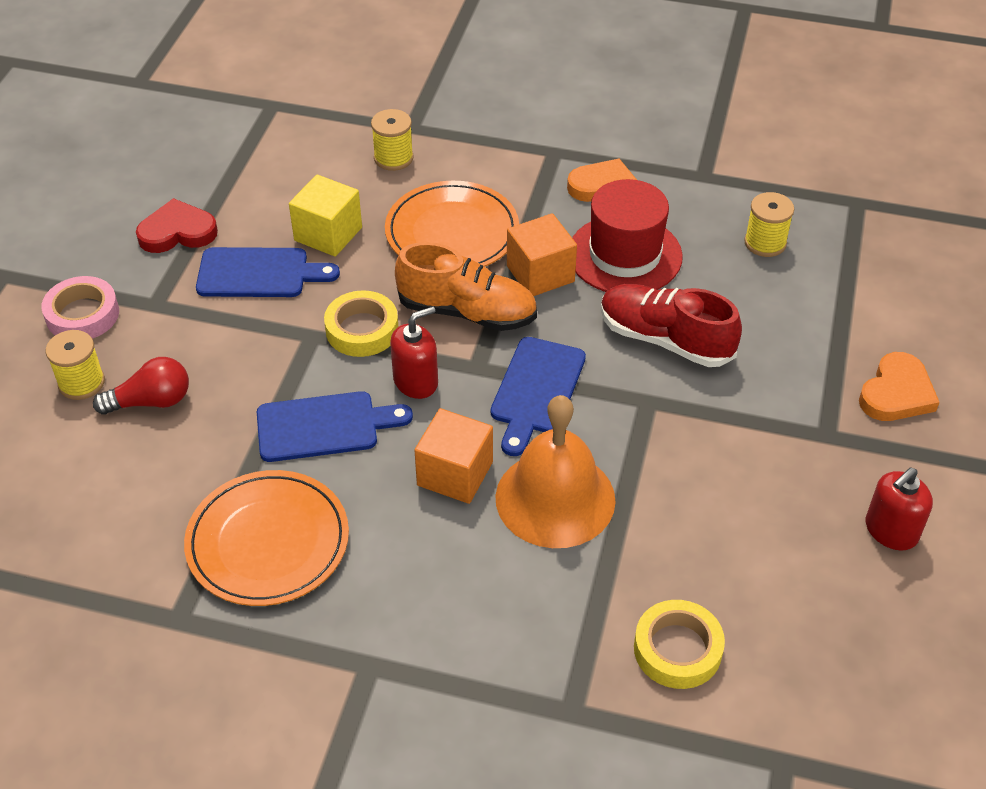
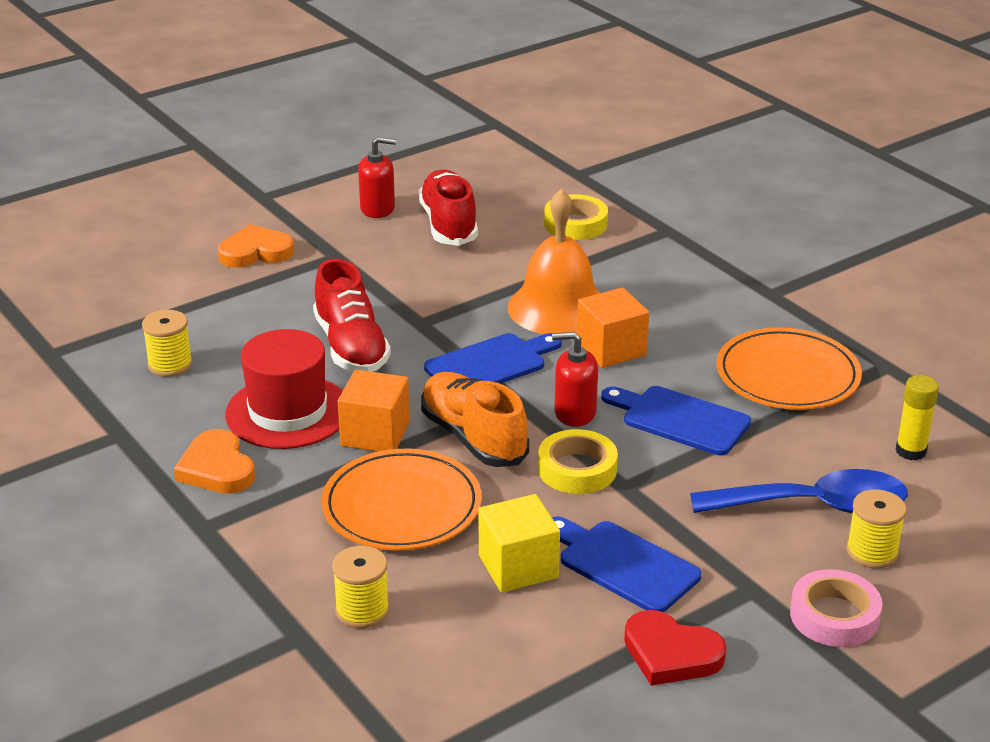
camera: 140 degrees left, 15 degrees down
(98, 510) = (910, 451): none -> yellow glue stick
(151, 401) = (815, 505): red light bulb -> blue spoon
(794, 554) = (448, 225): none -> red shoe

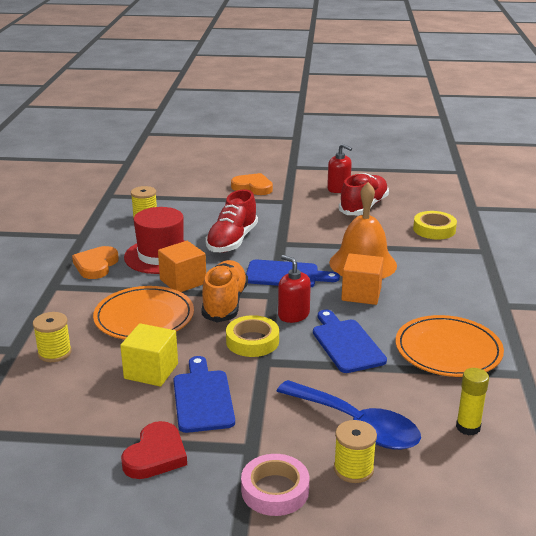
camera: 40 degrees right, 5 degrees down
(671, 654) = (155, 455): red heart -> red heart turned 135 degrees counterclockwise

